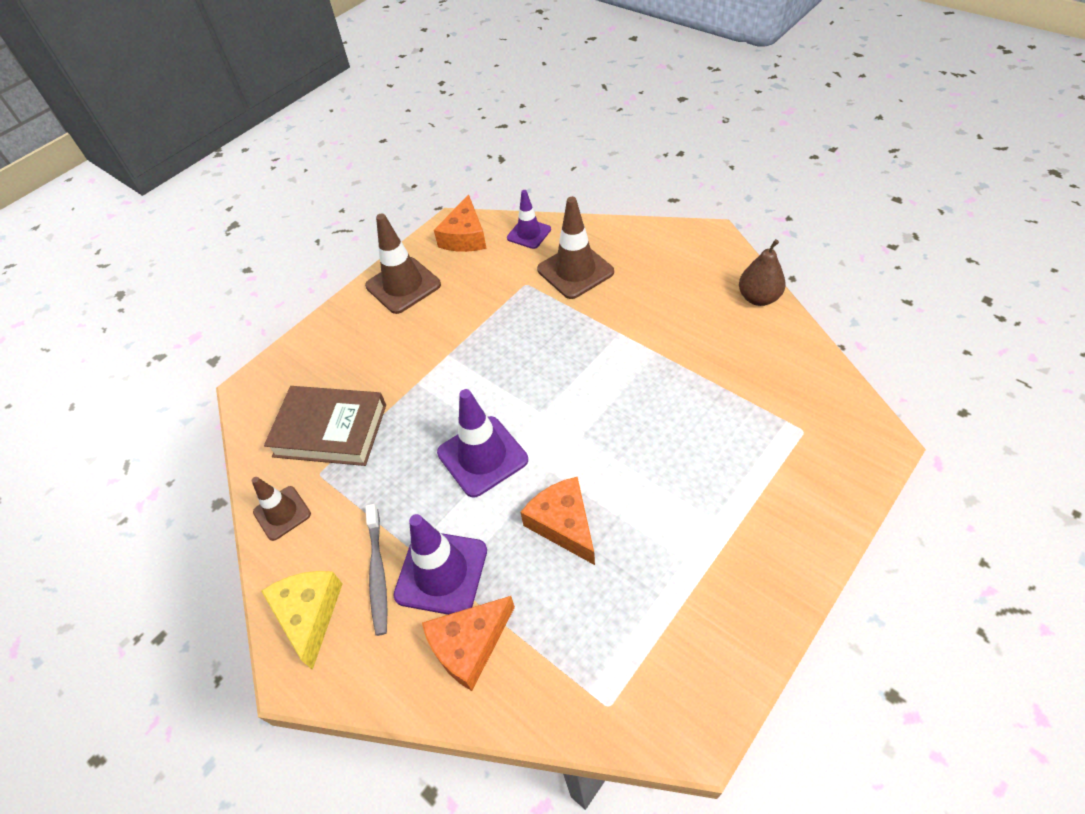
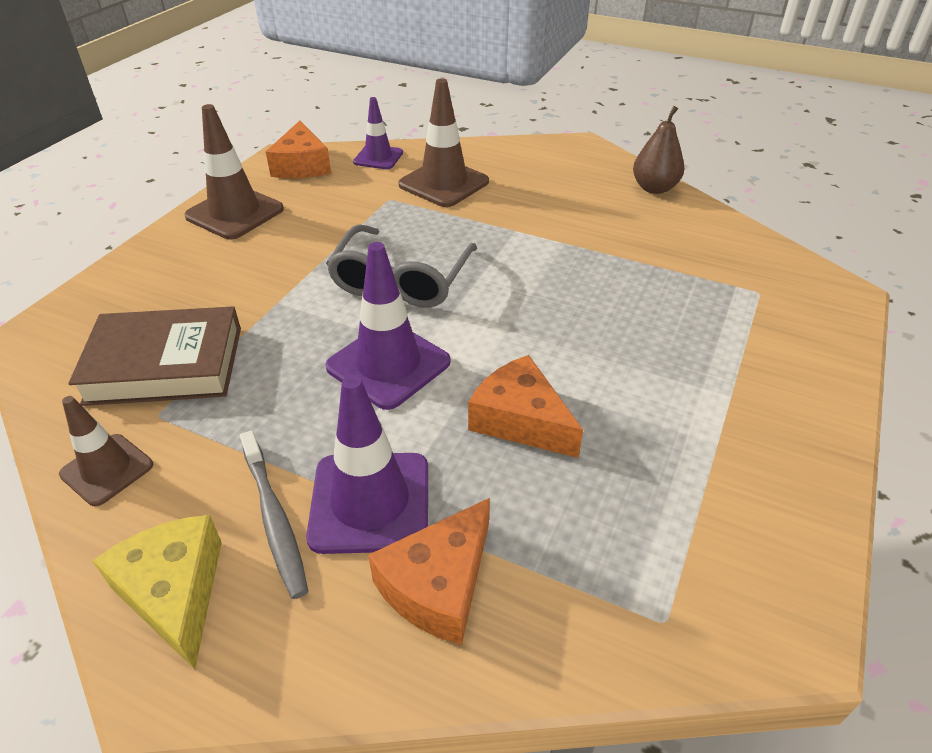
camera: 20 degrees left, 10 degrees down
(513, 374) = (401, 280): none -> grey glasses

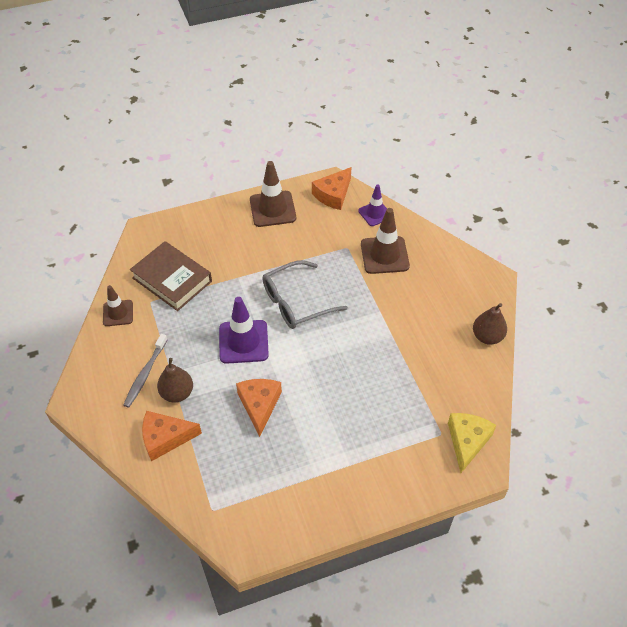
camera: 45 degrees right, 10 degrees up
(174, 592) = (98, 375): yellow cheese -> yellow cheese (467, 441)
(370, 502) = (177, 393): purple traffic cone -> brown pear

